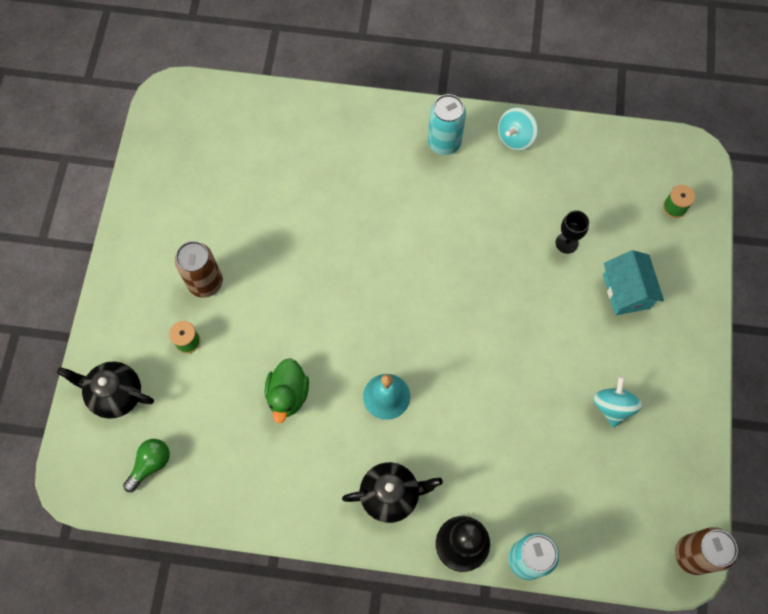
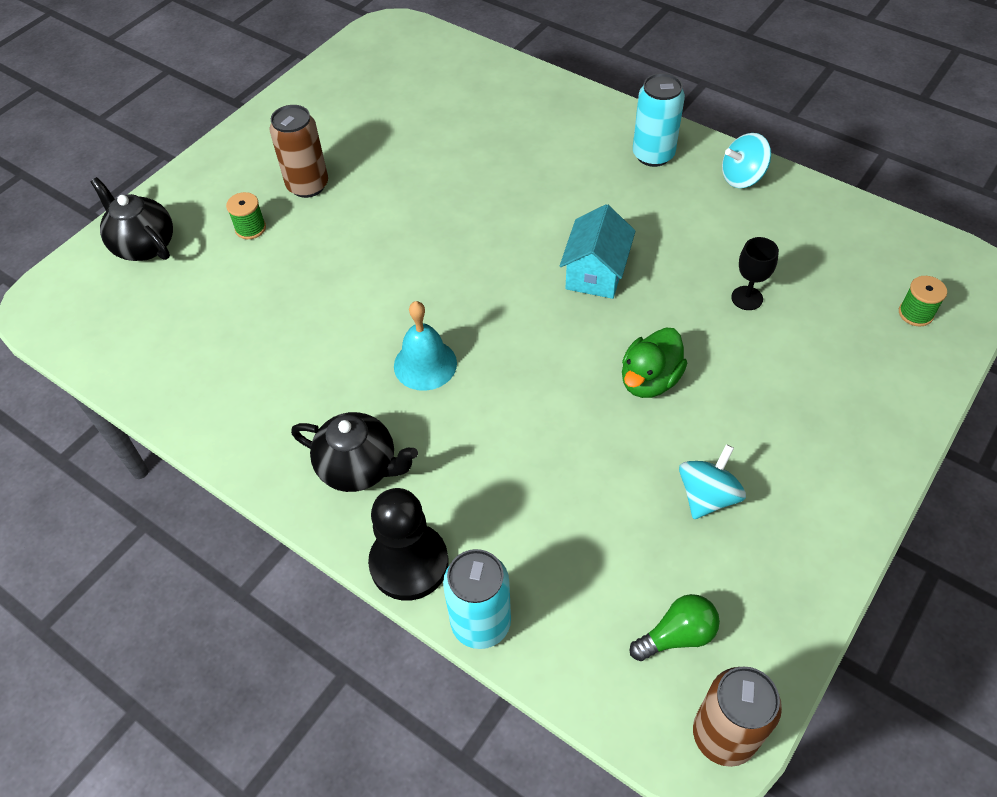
camera: 30 degrees right, 15 degrees down
(150, 464) = (126, 321): green light bulb -> green light bulb (677, 635)
(288, 395) = (316, 318): green duck -> green duck (649, 380)
(626, 291) = (799, 377): turquoise house -> turquoise house (595, 273)

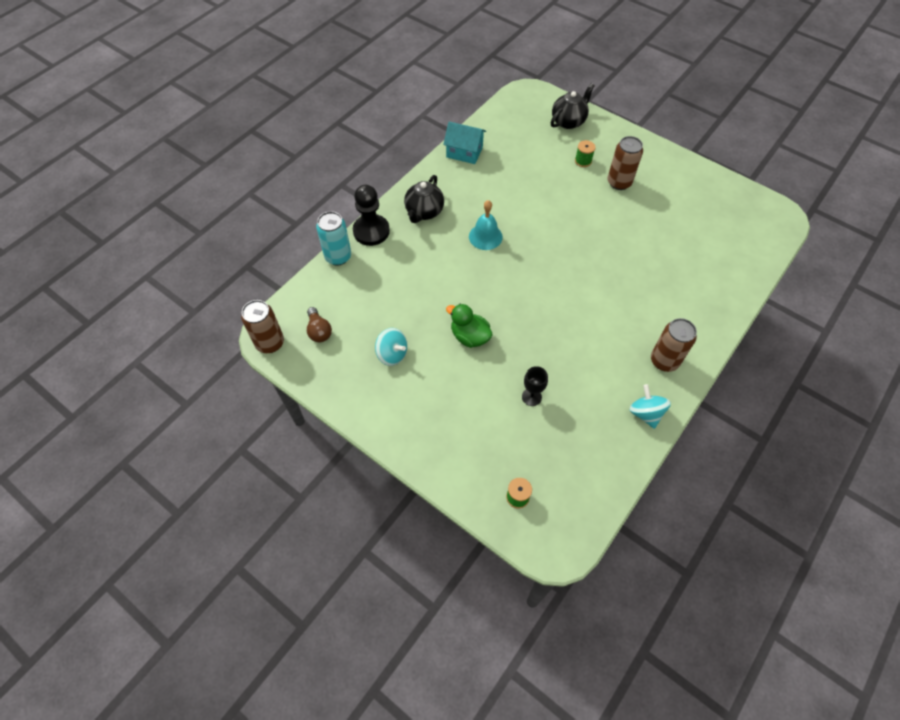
camera: 90 degrees right, 5 degrees up
(595, 273) = (552, 318): turquoise house -> turquoise house (464, 152)
(653, 155) = (664, 361): turquoise can -> brown can
(677, 635) = (319, 331): green light bulb -> brown light bulb

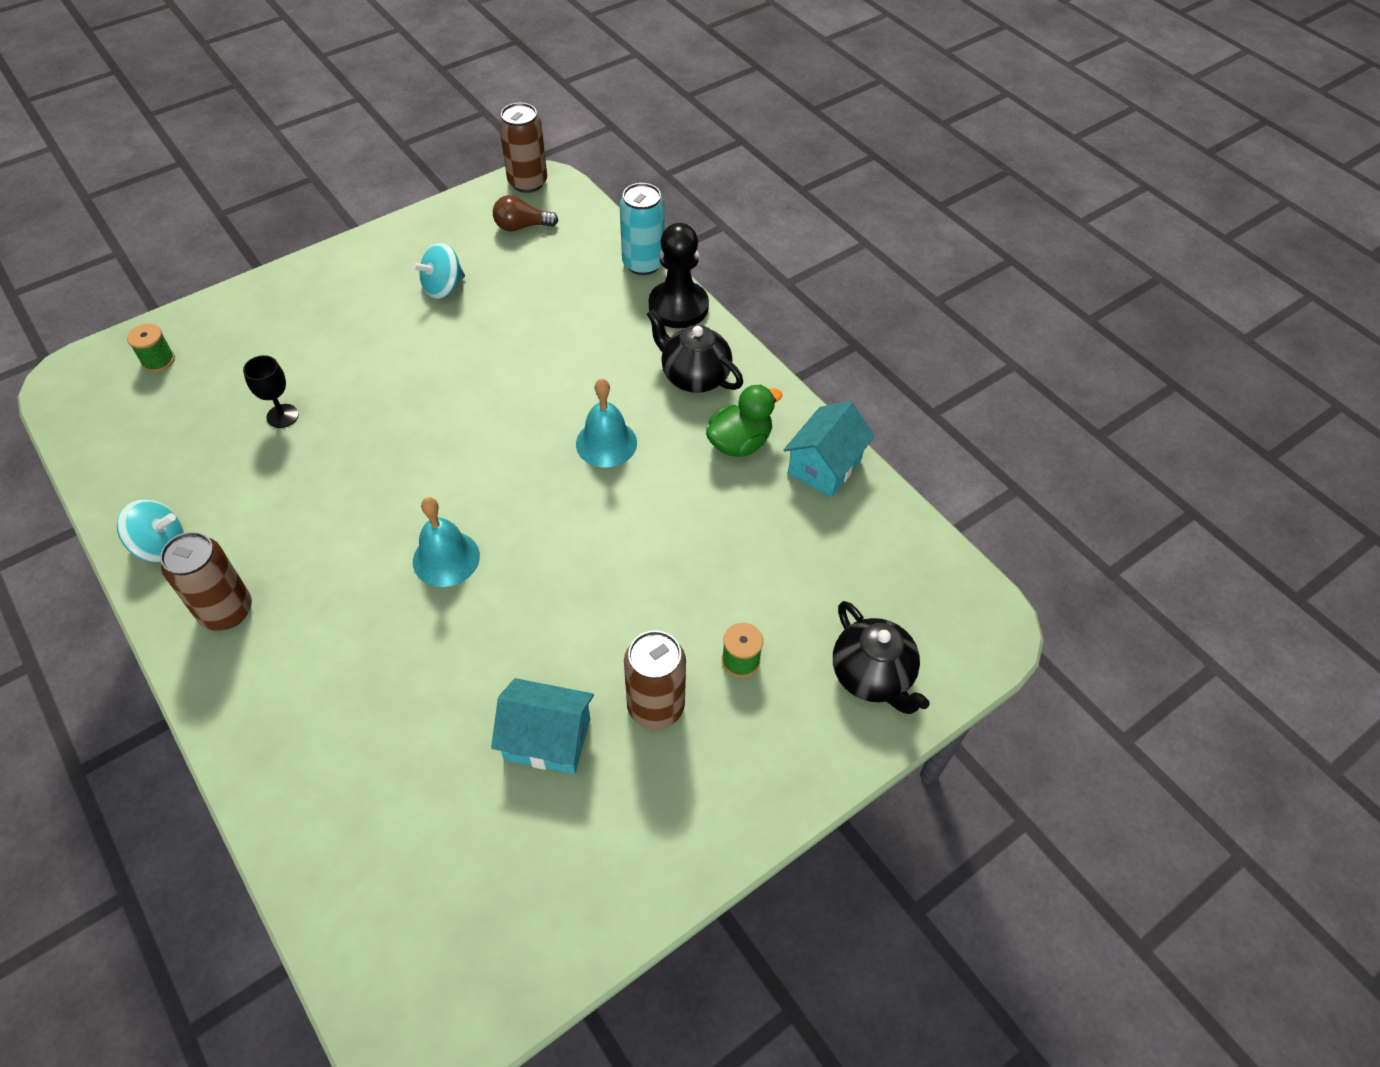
camera: 105 degrees right, 5 degrees down
(469, 336) = (423, 374): green duck -> green duck (739, 443)
(586, 279) = (446, 558): none -> turquoise bell
(653, 213) = (547, 739): none -> turquoise house

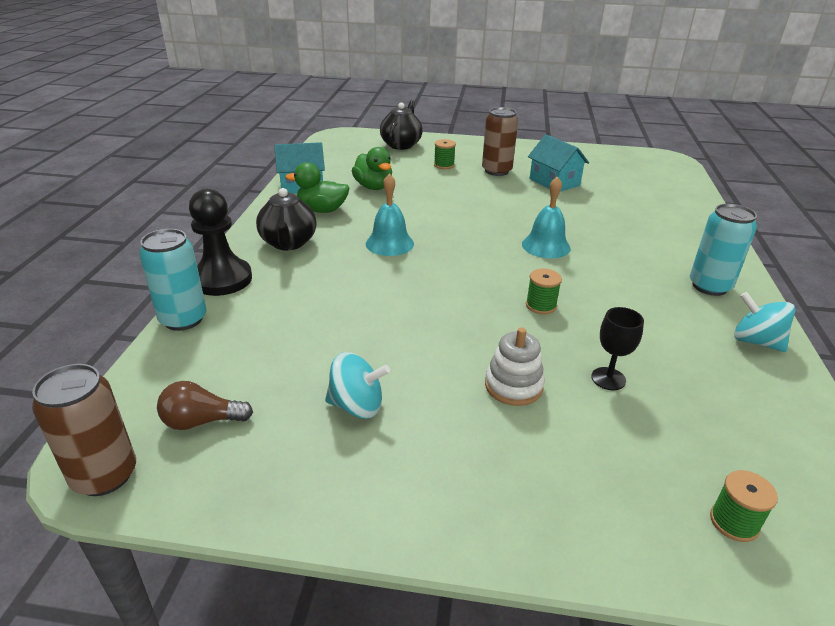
camera: 135 degrees left, 20 degrees down
(226, 611) = (709, 286): brown can -> turquoise can
(351, 365) = (513, 386): none -> white stacking toy
(387, 459) = (541, 305): none -> green spool
(521, 226) = (201, 421): brown light bulb -> brown light bulb turned 135 degrees clockwise
(751, 528) = (373, 187): none -> green duck

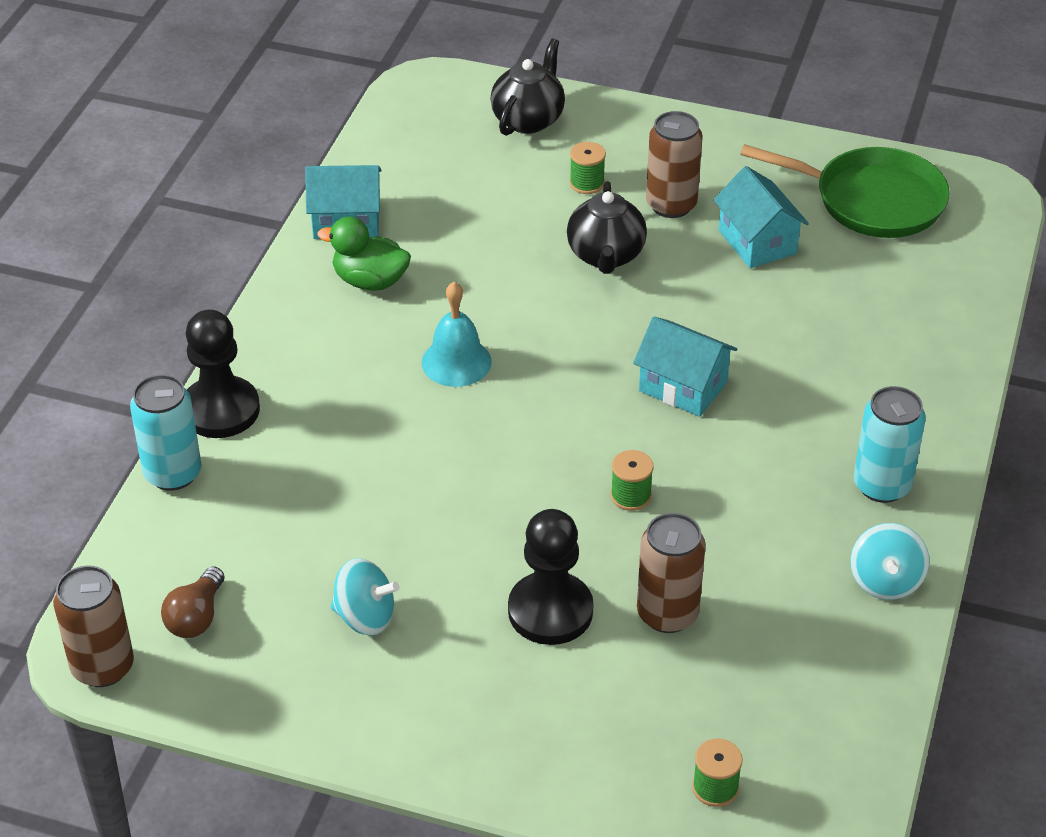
camera: 10 degrees right, 10 degrees up
(201, 421) = (196, 617): brown light bulb -> brown light bulb turned 75 degrees counterclockwise
(288, 243) = (313, 349): black teapot -> black teapot (606, 256)
(373, 187) = (458, 232): green duck -> none
(513, 386) = (550, 611): white stacking toy -> black pawn
(546, 246) = (683, 387): turquoise bell -> turquoise house
(608, 164) = (872, 200): none -> green pan
(608, 379) = (667, 614): black goblet -> brown can
(756, 341) = (885, 581): turquoise spinning top -> turquoise spinning top turned 135 degrees counterclockwise

